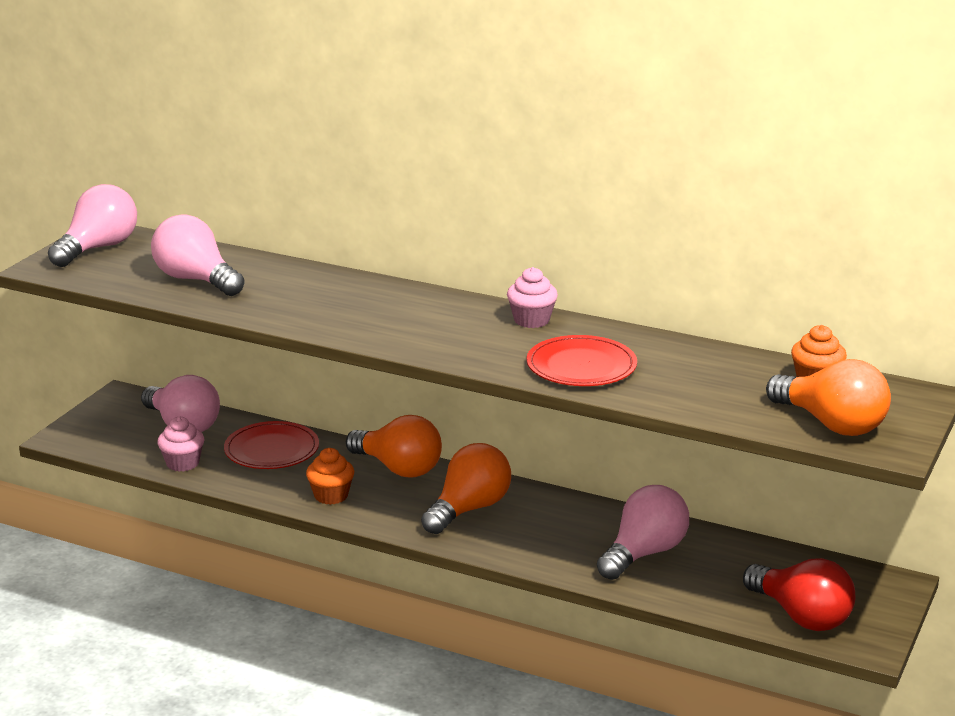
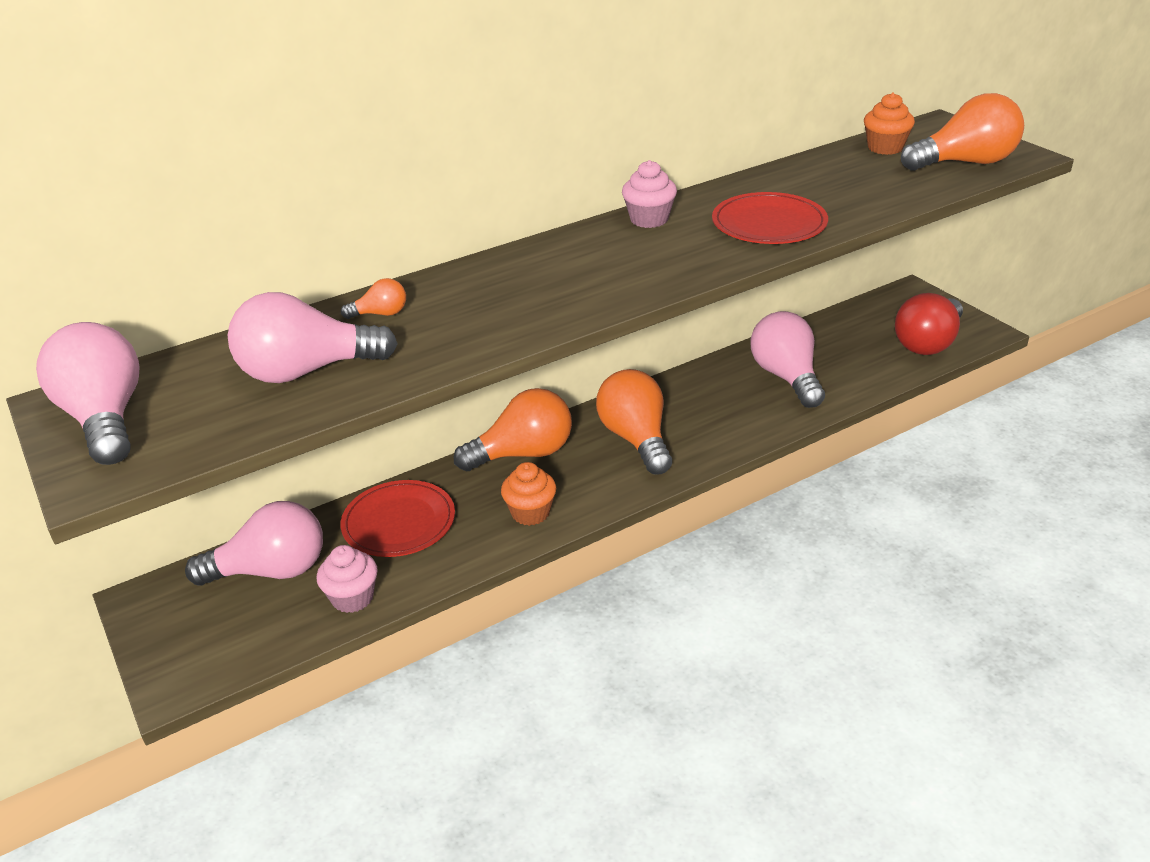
camera: 55 degrees left, 10 degrees up
(285, 277) = (380, 314): none -> orange light bulb
(801, 616) = (928, 343): red light bulb -> red light bulb turned 135 degrees clockwise

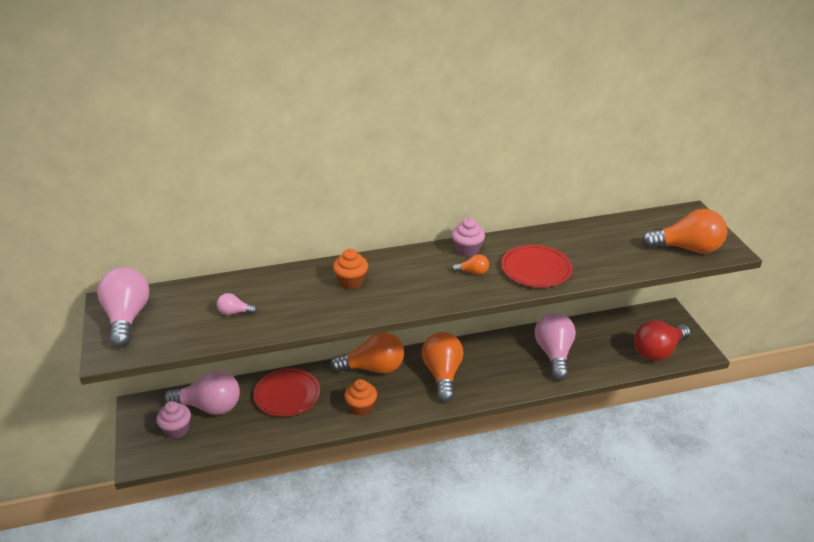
camera: 15 degrees right, 0 degrees up
(307, 371) = (234, 312): pink light bulb -> pink light bulb, size x0.45
(352, 598) = (245, 434): pink cupcake -> pink cupcake (176, 430)
(380, 314) = (288, 283): orange light bulb -> orange light bulb (473, 272)
(885, 148) = (643, 225): orange cupcake -> orange cupcake (351, 282)

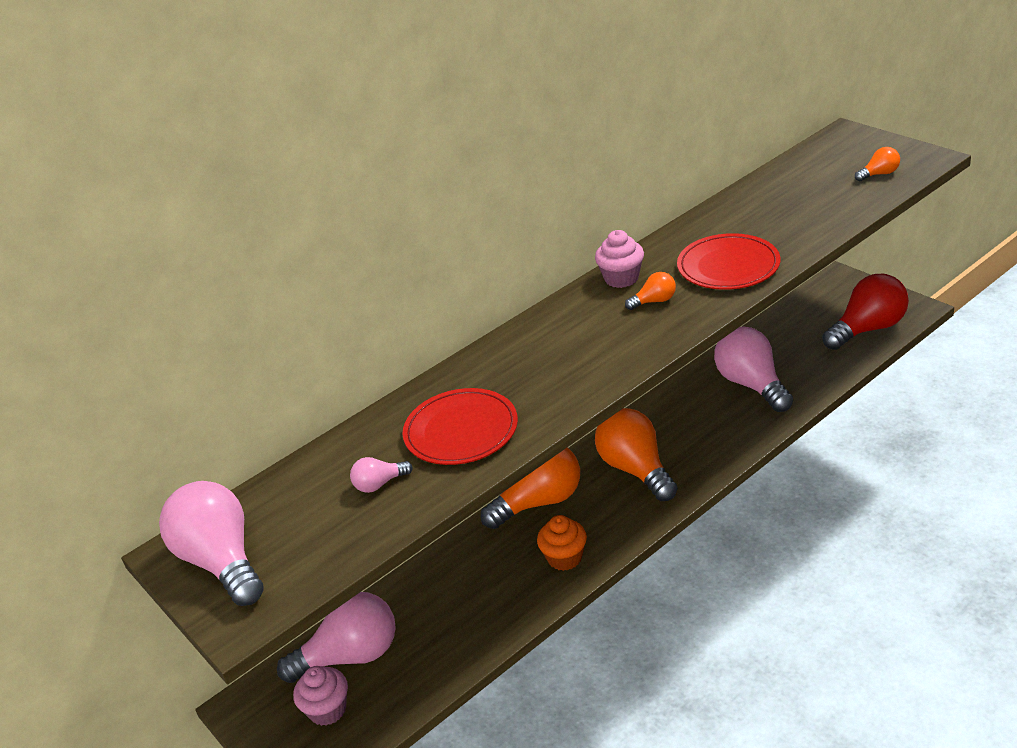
camera: 20 degrees left, 0 degrees up
(287, 395) = (449, 589): red plate -> red plate (461, 431)
(351, 282) = (506, 378): orange cupcake -> none
(658, 351) = (867, 329): red light bulb -> red light bulb turned 150 degrees counterclockwise
(687, 248) = (879, 174): orange light bulb -> orange light bulb, size x0.45

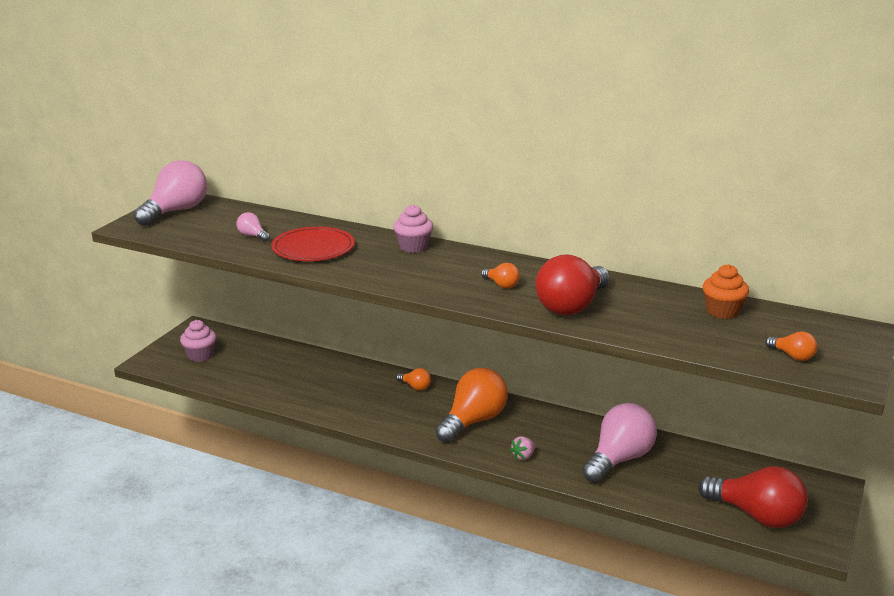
camera: 60 degrees right, 10 degrees down
(351, 656) = (244, 352): pink light bulb -> none
(539, 502) = (415, 387): orange light bulb -> orange light bulb, size x0.45
(564, 558) = (361, 410): orange cupcake -> orange cupcake (722, 311)
(621, 278) = (526, 268): pink cupcake -> pink cupcake (413, 247)
(719, 447) = (523, 456): none -> pink strawberry
(728, 266) = (572, 306): red plate -> red light bulb

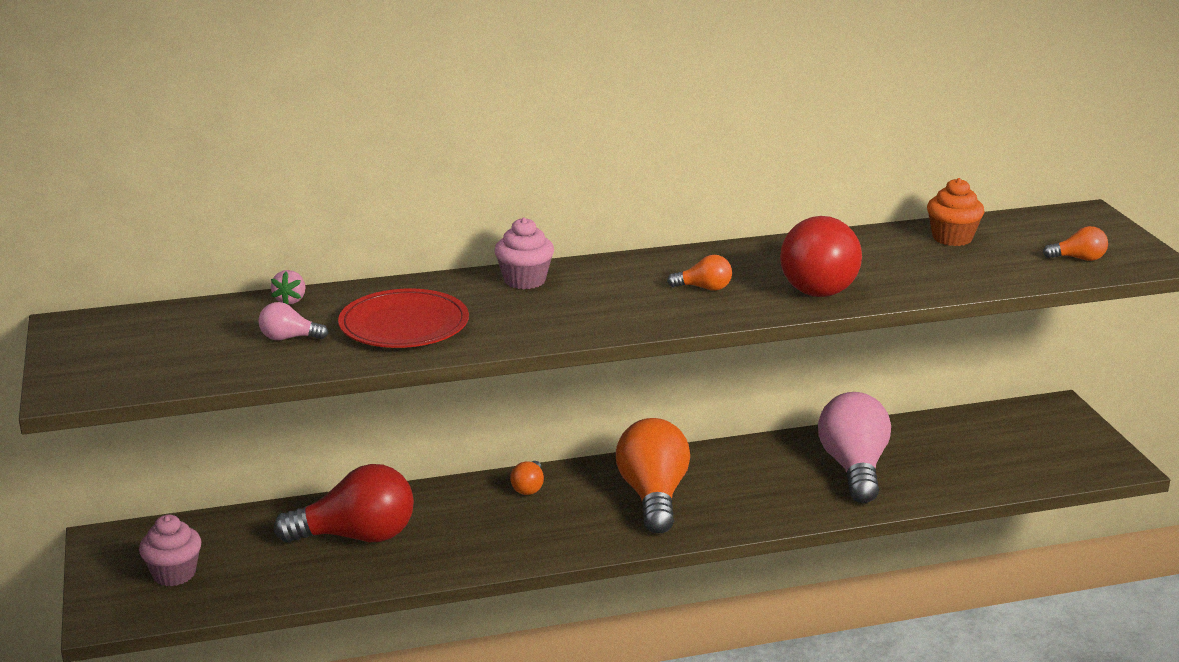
camera: 40 degrees left, 0 degrees up
(176, 211) = (101, 345): pink light bulb -> none
(415, 387) = (529, 487): orange light bulb -> orange light bulb turned 105 degrees clockwise
(523, 456) = (761, 509): pink strawberry -> pink strawberry (290, 300)
(756, 515) = (1041, 464): red light bulb -> red light bulb (357, 536)

